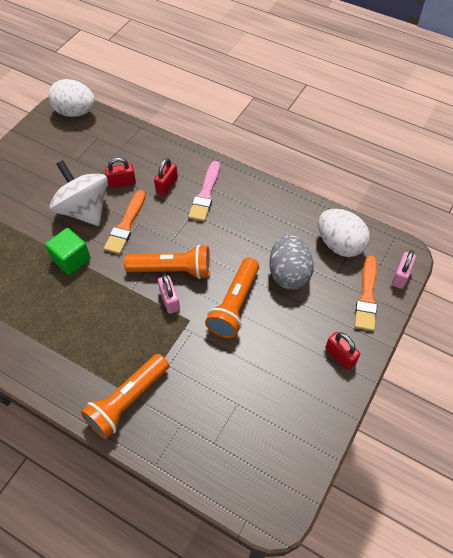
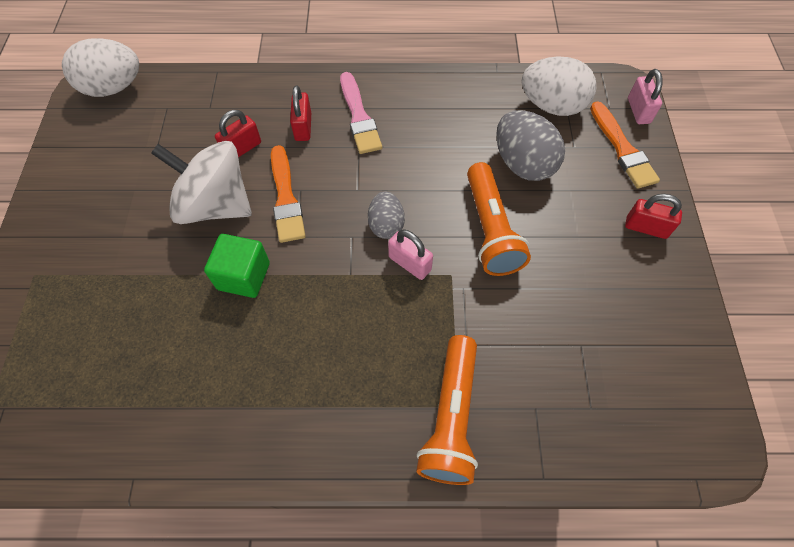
camera: 30 degrees left, 5 degrees up
(172, 270) = (386, 225): orange flashlight -> grey egg

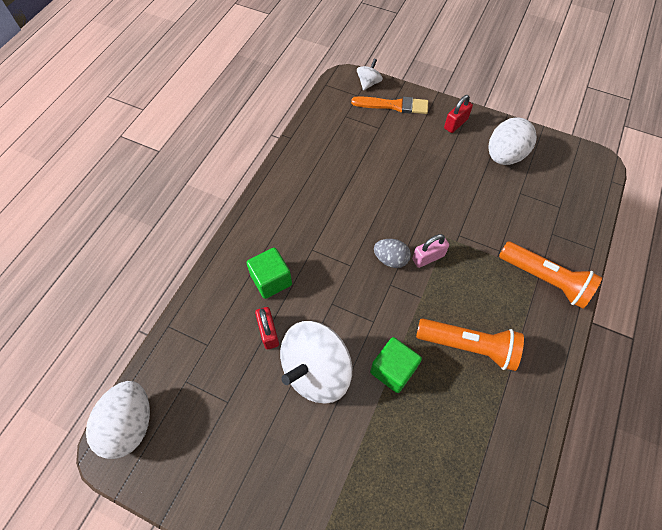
camera: 65 degrees left, 0 degrees up
(286, 198) = (335, 316): orange brush -> none
(303, 127) = (271, 280): red padlock -> green cube
(359, 117) = (283, 238): pink brush -> none
(490, 230) = (422, 201): orange flashlight -> orange flashlight (468, 346)
(523, 164) = (379, 160): grey egg -> none
(552, 106) = (339, 123): white egg -> white egg (504, 156)
(638, 111) = (368, 83): pink padlock -> white spinning top

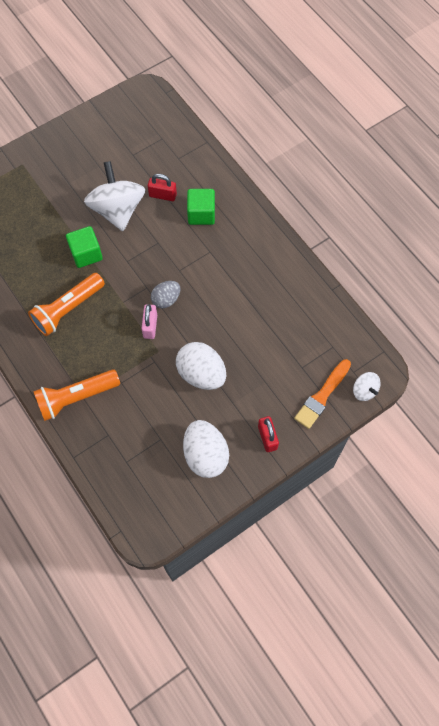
camera: 120 degrees right, 5 degrees up
(130, 424) = (154, 103): white egg -> white egg (201, 374)

